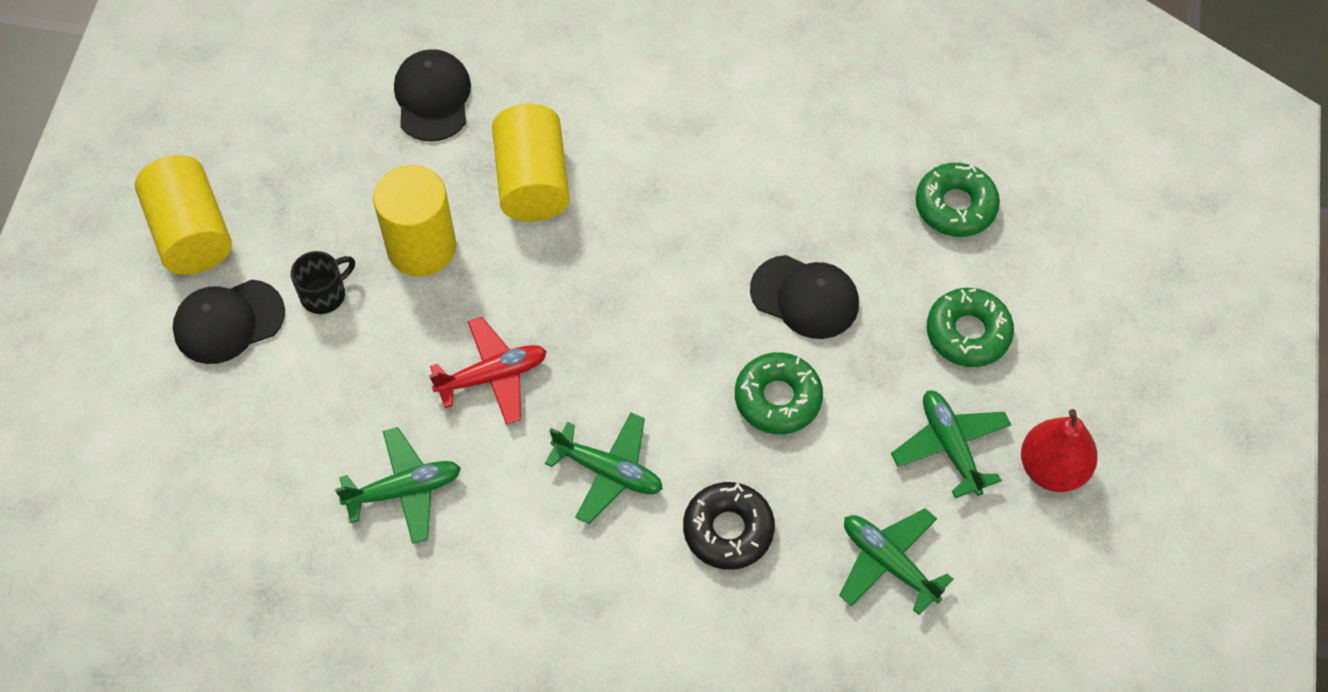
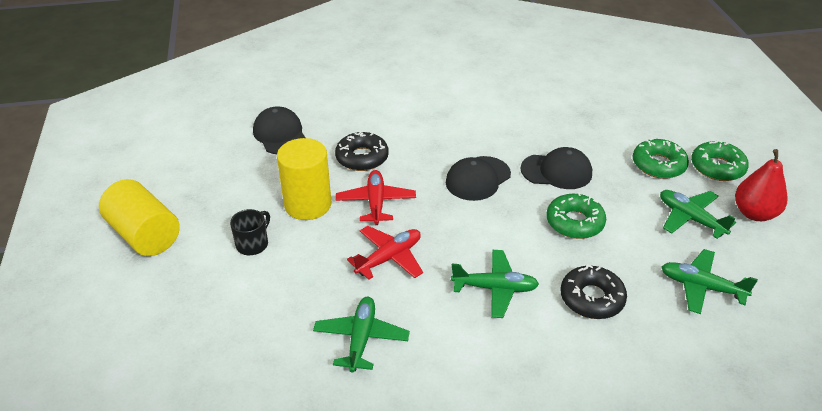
camera: 20 degrees left, 20 degrees down
(228, 322) = (190, 276): black cap -> black cap (477, 178)
(404, 490) = (361, 339): green plane -> green plane turned 45 degrees counterclockwise
(516, 274) = (376, 203): none -> red plane
(532, 181) = (362, 157): yellow cylinder -> black donut
(955, 206) = (609, 114): green donut -> green donut (717, 167)

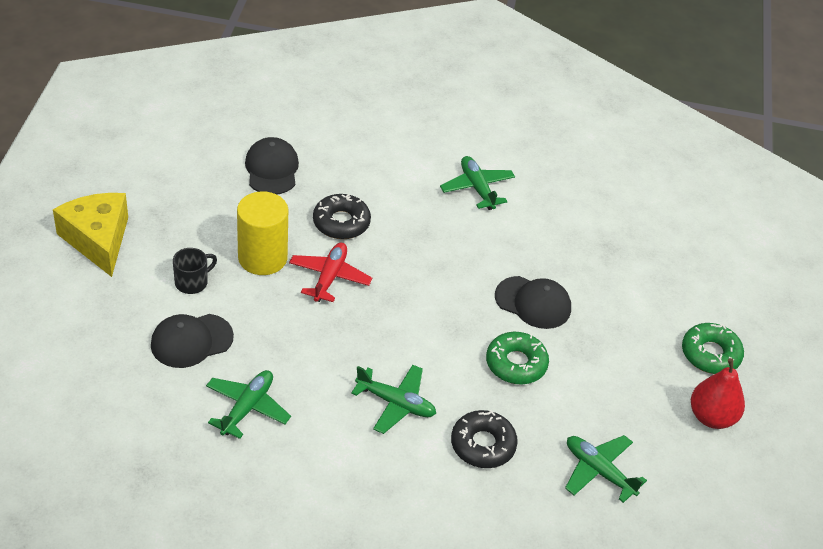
camera: 15 degrees right, 5 degrees up
(144, 235) = (98, 240): yellow cylinder -> yellow cheese
(389, 258) = (312, 339): red plane -> none
(477, 178) = (446, 284): black cap -> black cap (191, 341)
(658, 165) = (647, 330): green donut -> none
(690, 218) = (639, 400): green plane -> green plane (477, 188)

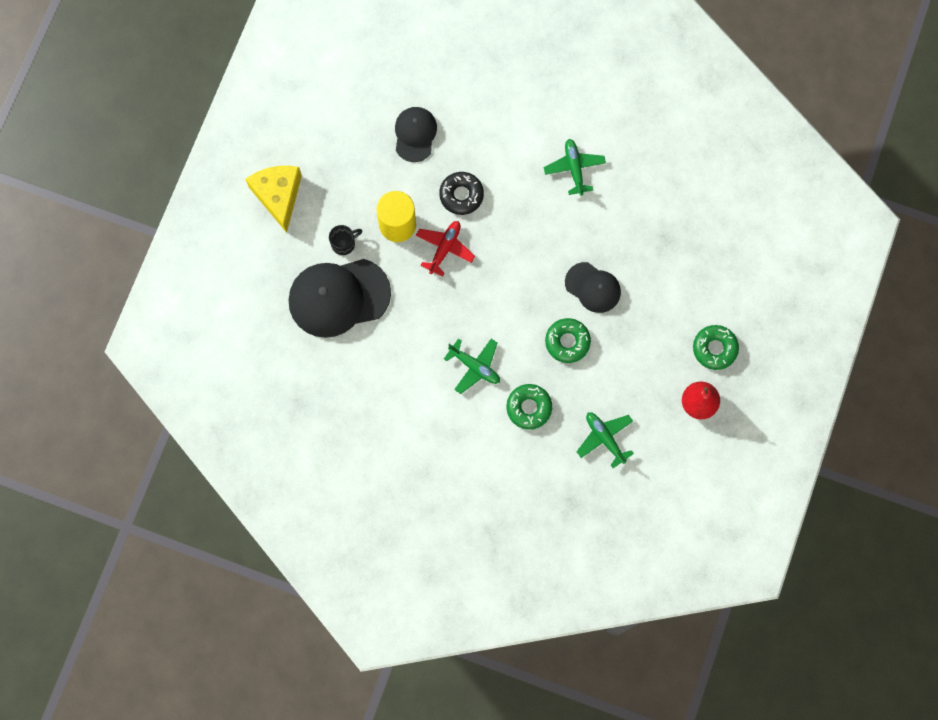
camera: 15 degrees right, 30 degrees up
(191, 341) = (338, 297): black cap -> black cap, size x1.75
(247, 408) = (371, 359): green plane -> none
(483, 445) = (529, 408): black donut -> green donut

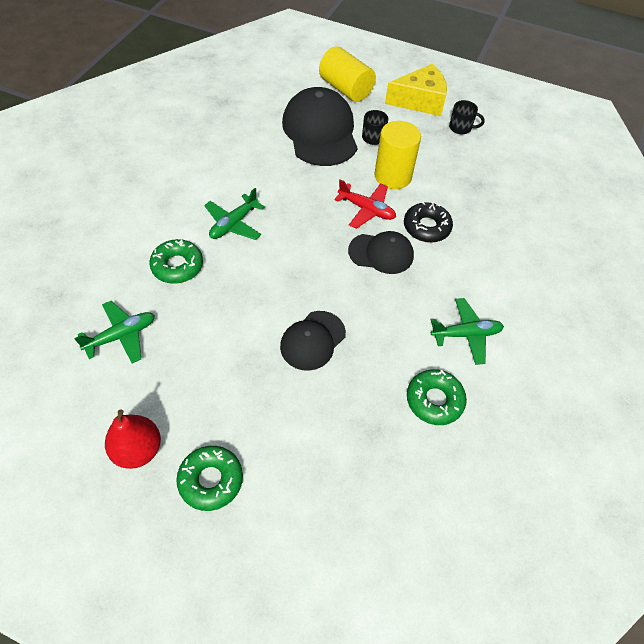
camera: 90 degrees right, 20 degrees down
(264, 274) = (345, 89): none -> yellow cylinder
(319, 156) = (461, 128): none -> black mug
(415, 134) = (492, 196): black cap -> black cap (381, 253)
(567, 342) = (248, 308): green donut -> green donut (434, 400)

